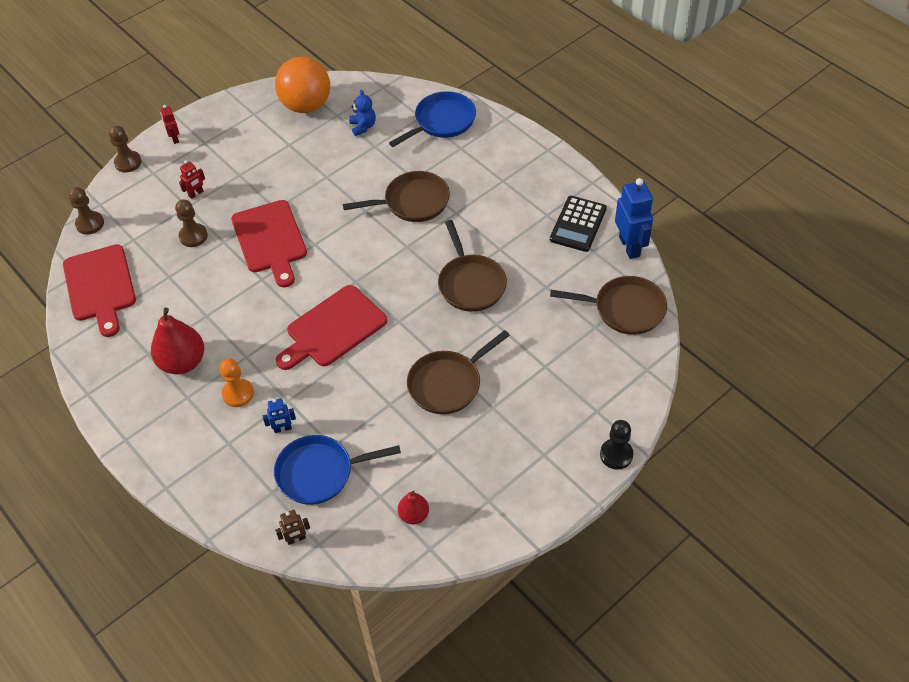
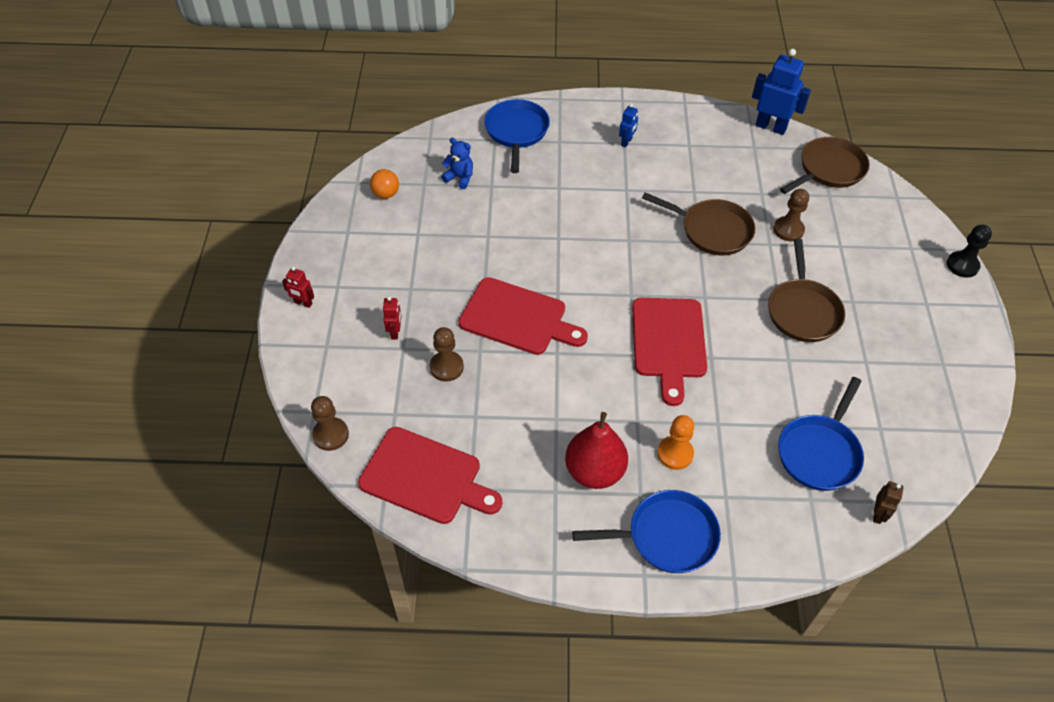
camera: 50 degrees left, 0 degrees up
(128, 162) = (287, 356): brown pawn -> brown pawn (788, 230)
(166, 432) = (666, 536): none -> blue pan
(282, 429) = (747, 447): blue robot -> blue robot (626, 142)
(306, 105) = (386, 194): orange ball -> orange ball, size x0.46
(412, 202) = (584, 205): brown pan -> none
(414, 515) = (919, 419): red pear -> none
(578, 224) = (718, 136): black calculator -> none

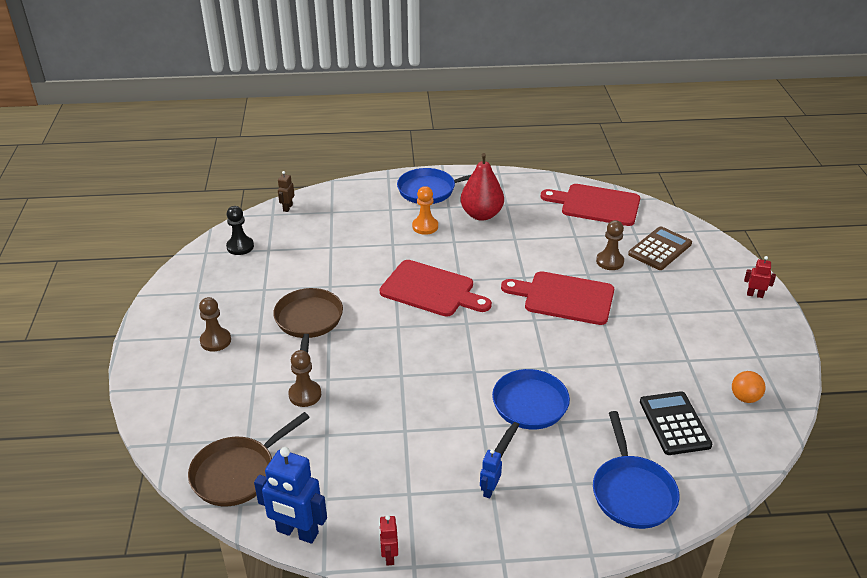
camera: 175 degrees right, 15 degrees down
(330, 435) = (674, 220): brown pawn -> brown pawn (215, 341)
(375, 382) = (660, 249): none -> brown calculator
(395, 332) = (663, 280): red robot -> red robot (389, 556)
(460, 178) = (674, 423): blue teddy bear -> black calculator
(668, 342) = (431, 290): red cutting board -> red cutting board turned 120 degrees clockwise
(712, 230) = (387, 387): brown pan -> none
(819, 452) = (319, 234): blue pan -> blue pan (527, 408)
(962, 265) = (134, 373): black pawn -> black pawn (240, 247)

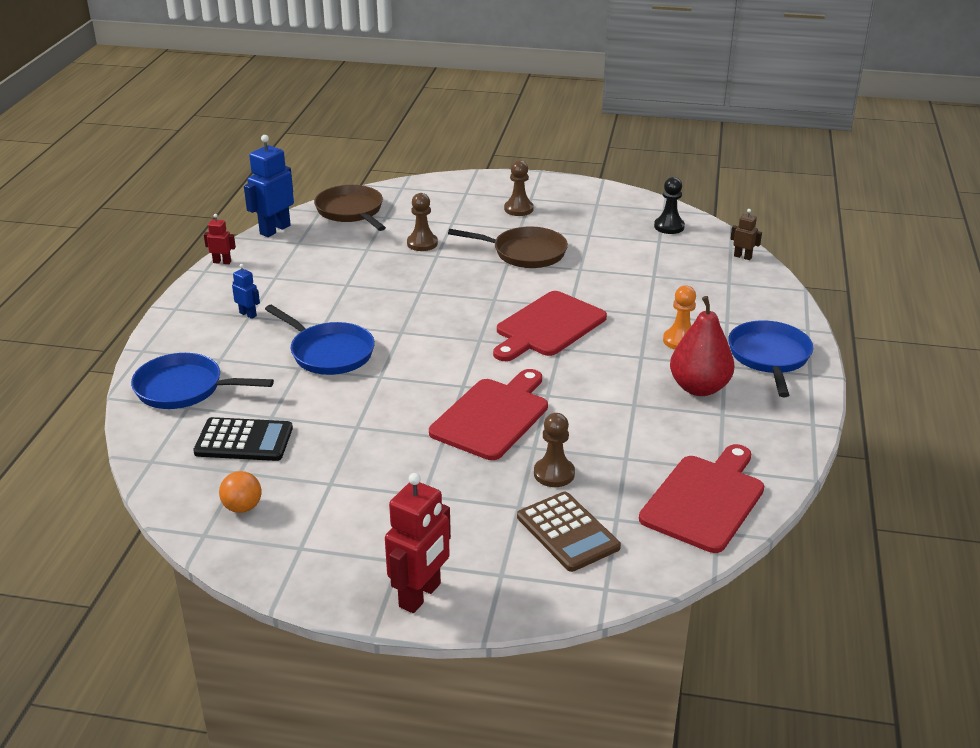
camera: 105 degrees right, 5 degrees down
(754, 295) = (420, 595): red robot -> red robot, size x1.97

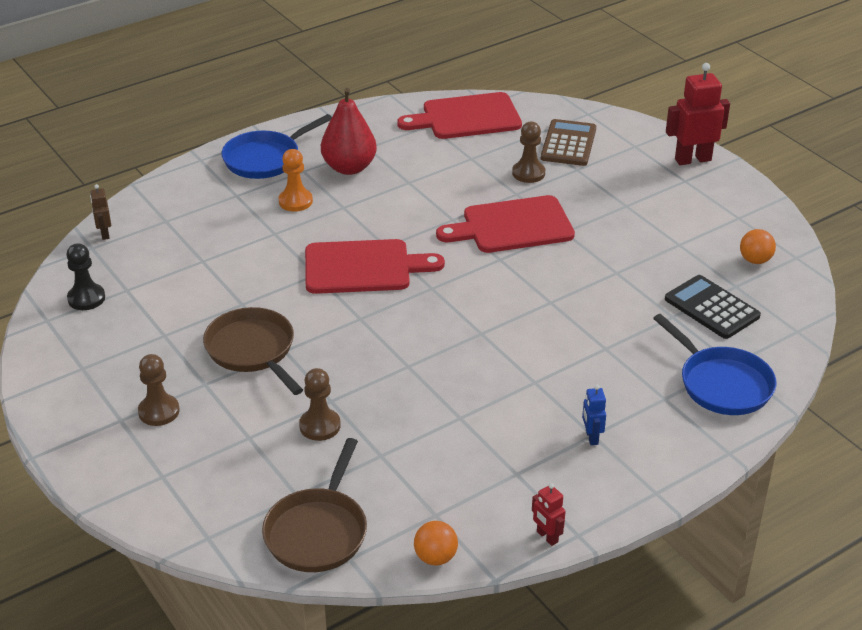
camera: 135 degrees left, 5 degrees up
(275, 229) = (435, 557): blue robot -> orange ball
(329, 353) = (565, 348): blue pan -> none

